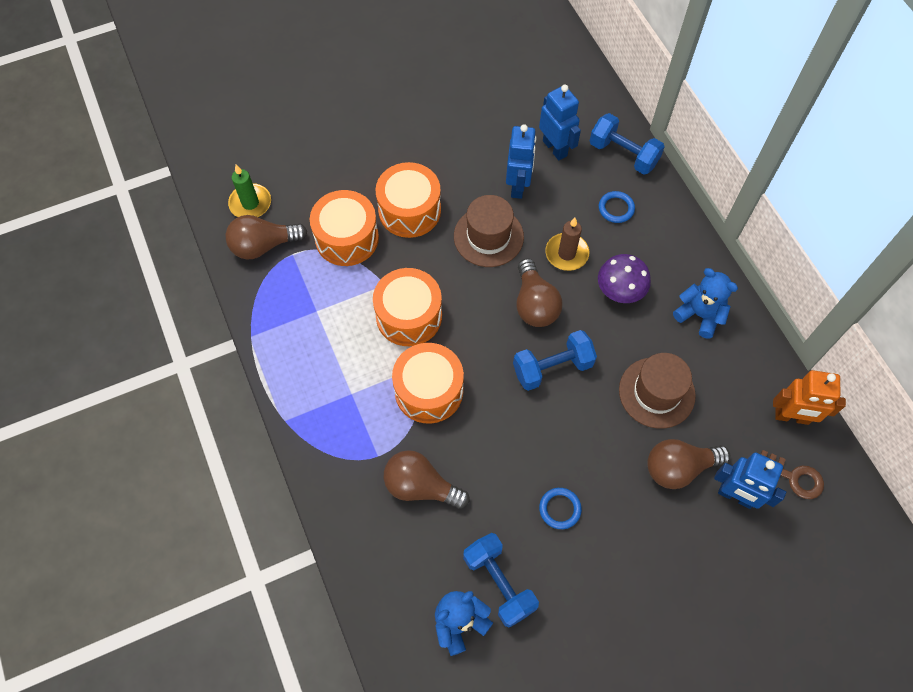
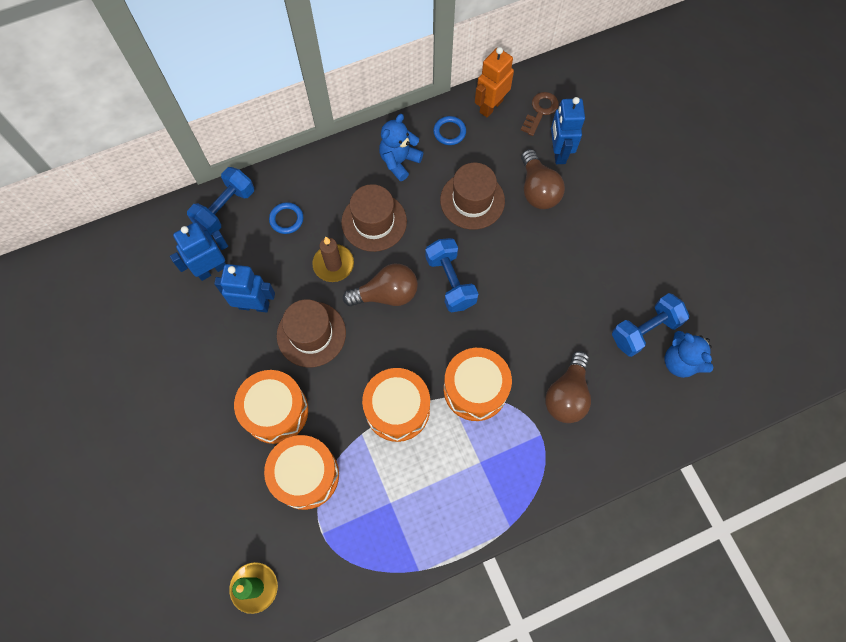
camera: 90 degrees left, 5 degrees up
(263, 246) = (310, 567): brown light bulb -> none
(560, 509) = (578, 281): blue ring -> blue ring (449, 132)
(620, 290) = (374, 222): purple mushroom -> brown hat
(735, 496) = (558, 152): blue robot -> blue robot turned 150 degrees clockwise
(791, 417) = (491, 106): orange robot -> orange robot turned 150 degrees counterclockwise

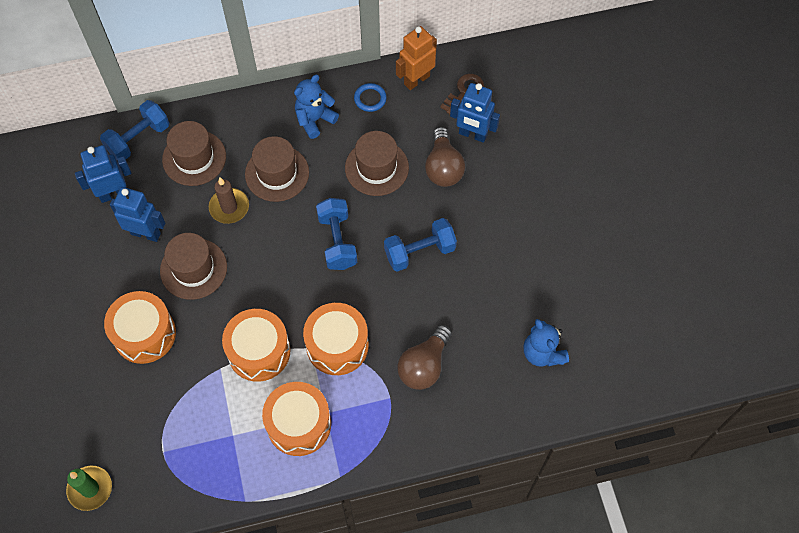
camera: 10 degrees right, 5 degrees down
(286, 219) = (194, 158): blue ring -> brown hat
(305, 475) = (159, 397): orange drum -> orange drum (299, 424)
(386, 294) = (273, 243): brown light bulb -> none
(558, 152) = (472, 134): blue robot -> blue robot turned 75 degrees counterclockwise
(645, 330) = (515, 318): blue dumbbell -> blue dumbbell (419, 252)

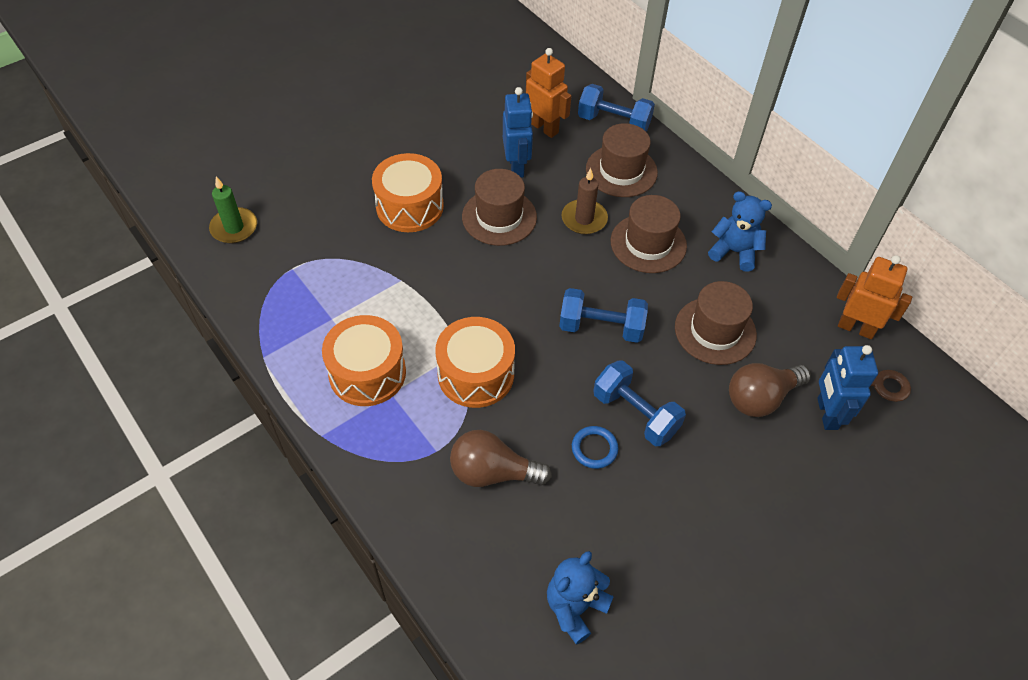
camera: 65 degrees right, 10 degrees down
(114, 194) = (544, 128): blue robot -> orange robot
(259, 351) = (435, 305): orange drum -> none
(337, 241) = (601, 327): blue dumbbell -> blue dumbbell turned 45 degrees clockwise
(370, 99) = (797, 292): blue ring -> blue ring (594, 449)

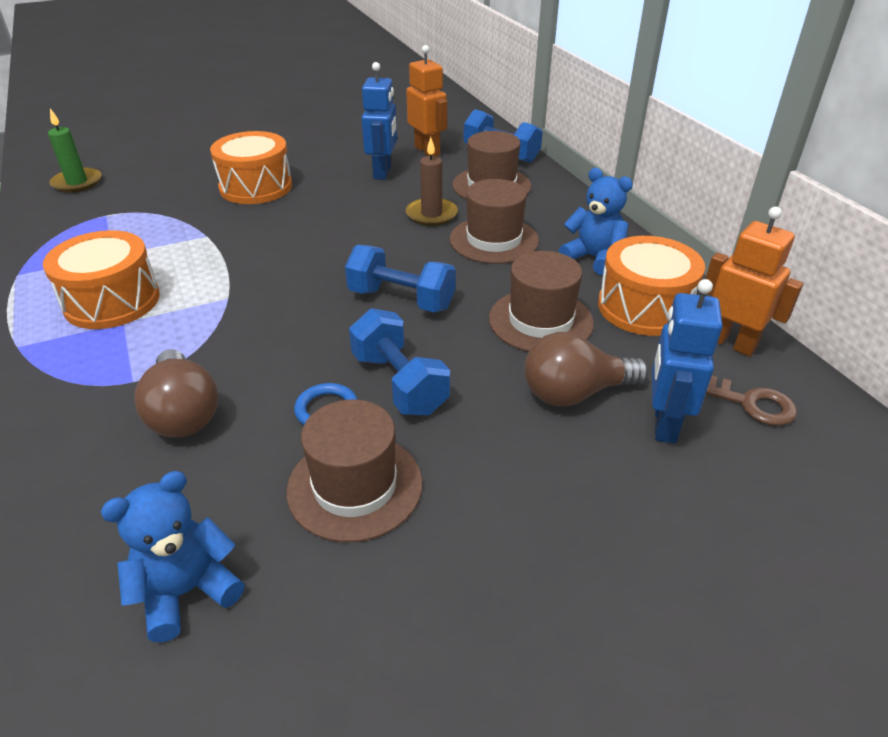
camera: 15 degrees right, 15 degrees down
(476, 374) = (230, 319): orange drum -> orange drum (644, 307)
(492, 472) = (183, 413): brown light bulb -> brown light bulb turned 135 degrees counterclockwise
(499, 217) = (341, 203): brown hat -> brown hat (355, 486)

